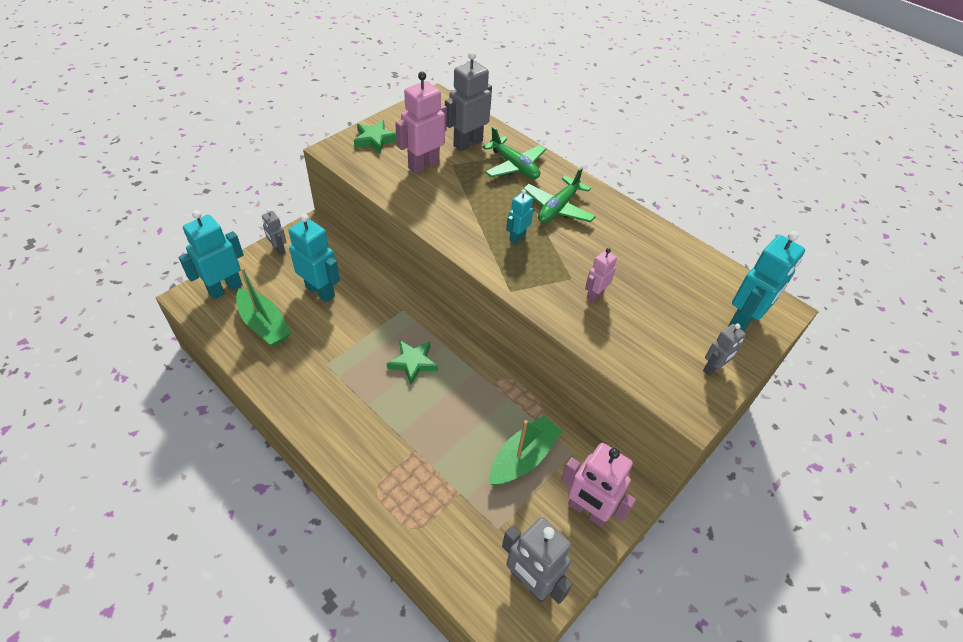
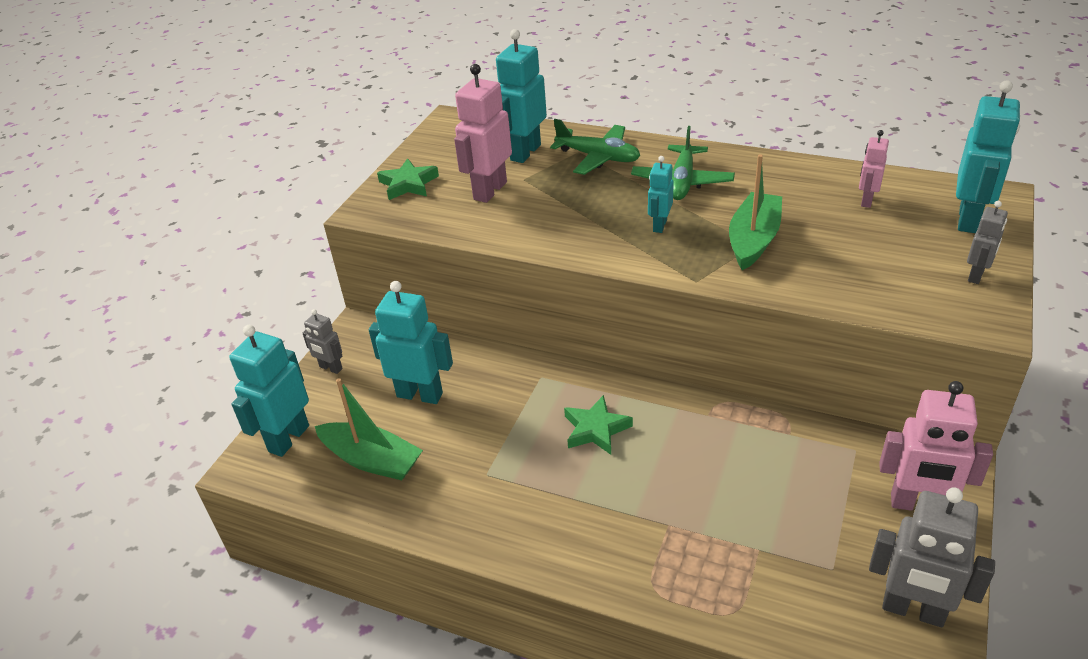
camera: 15 degrees left, 10 degrees down
(467, 143) = (525, 152): grey robot -> turquoise robot
(523, 458) = (803, 479): green boat -> green boat (753, 240)
(594, 295) = (793, 251): pink robot -> pink robot (866, 200)

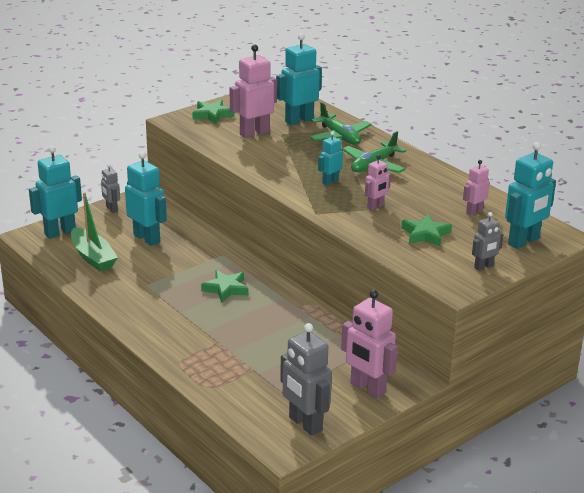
camera: 25 degrees right, 10 degrees down
(753, 240) = (375, 206): green boat -> pink robot
(856, 256) = (425, 234): none -> green star

